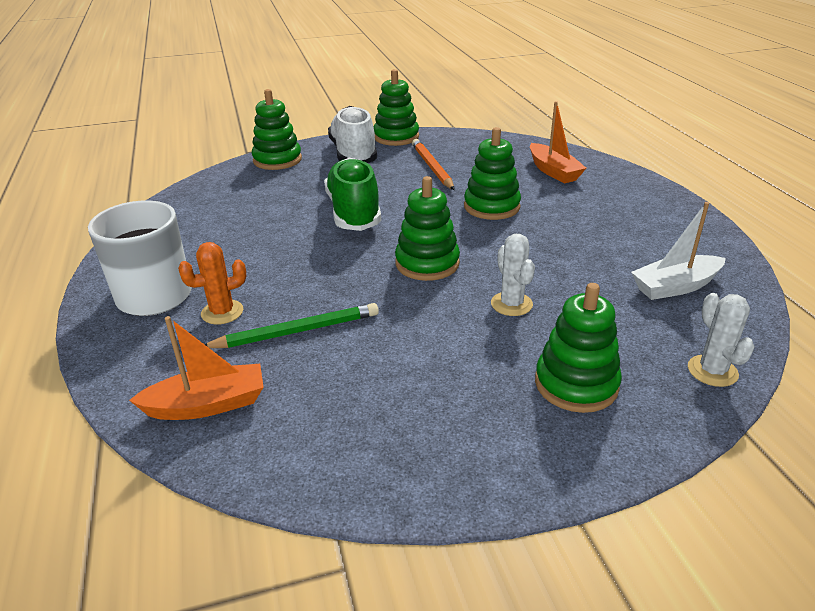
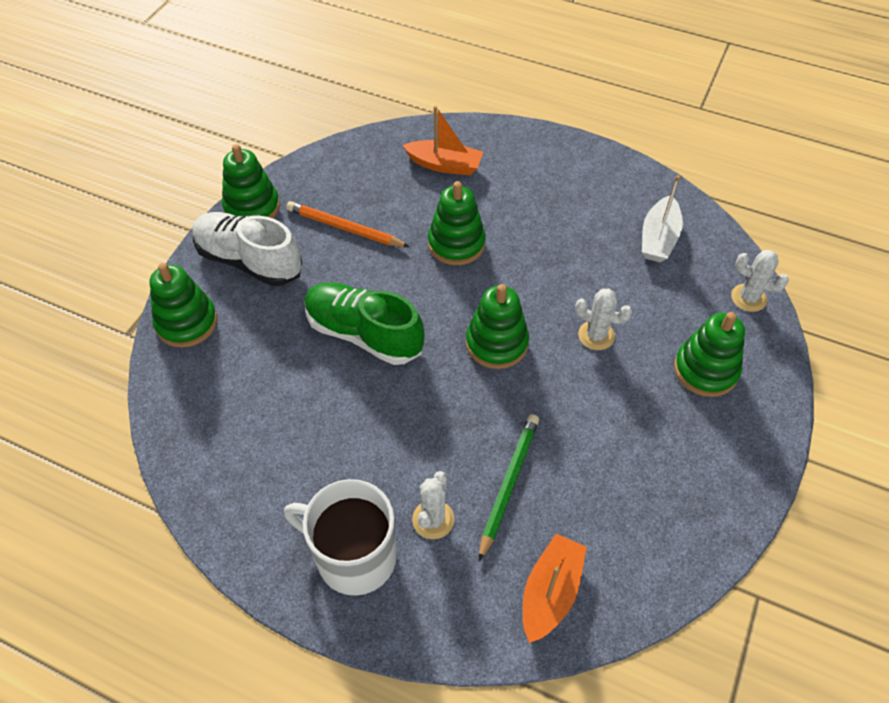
camera: 50 degrees left, 20 degrees up
(222, 312) = (433, 519): orange cactus -> white cactus

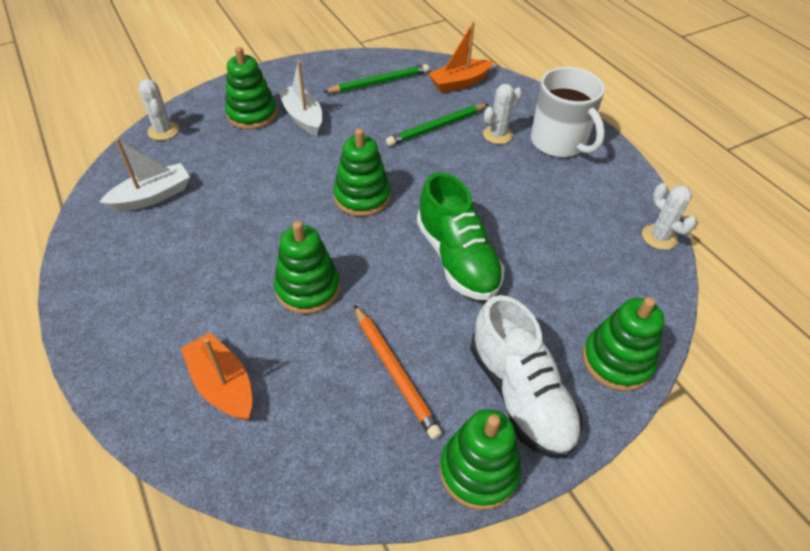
camera: 145 degrees left, 5 degrees down
(596, 335) = (289, 165): white cactus -> white cactus (659, 237)
(642, 518) = (379, 82): none -> green pencil
(656, 401) = (303, 117): none -> white boat

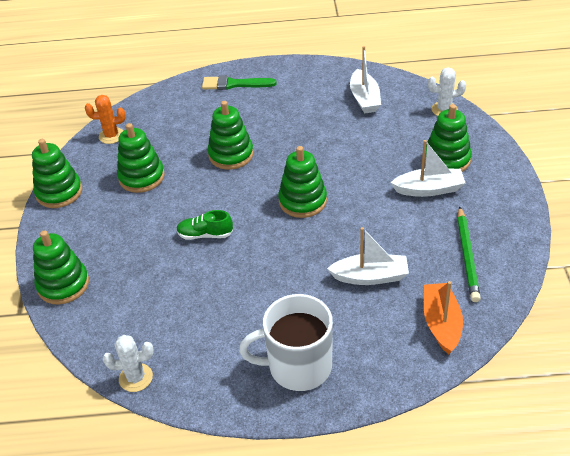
camera: 120 degrees right, 5 degrees down
(136, 349) = (234, 84): none -> green brush
(223, 385) = (187, 111): orange boat -> none
(318, 469) = (111, 136): none -> orange cactus
(395, 372) = (141, 177): orange pencil -> green stacking toy
(436, 127) = (370, 276): green pencil -> white boat
(457, 258) = (205, 235): green shoe -> green shoe, size x0.53
(497, 135) = (336, 320): white cactus -> none
(520, 394) = (83, 226): white shoe -> none

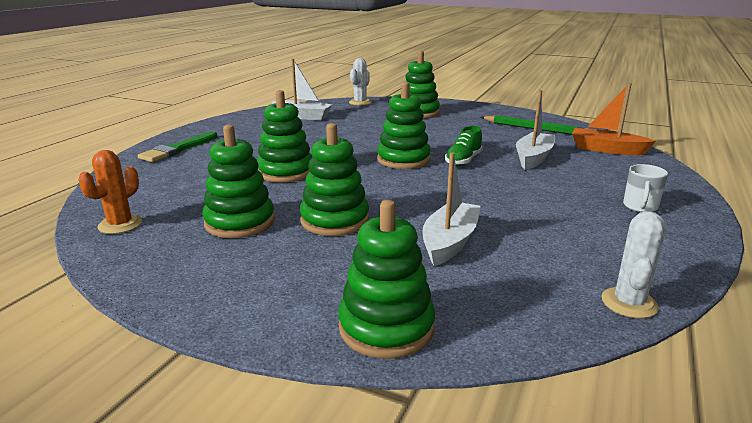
camera: 65 degrees left, 20 degrees down
(59, 192) = (164, 288): green stacking toy -> green stacking toy (335, 220)
(205, 235) = (398, 208): green shoe -> green shoe (463, 160)
(298, 366) = (640, 207): white mug -> white mug, size x0.46
(429, 189) = (446, 123): white boat -> white boat (450, 242)

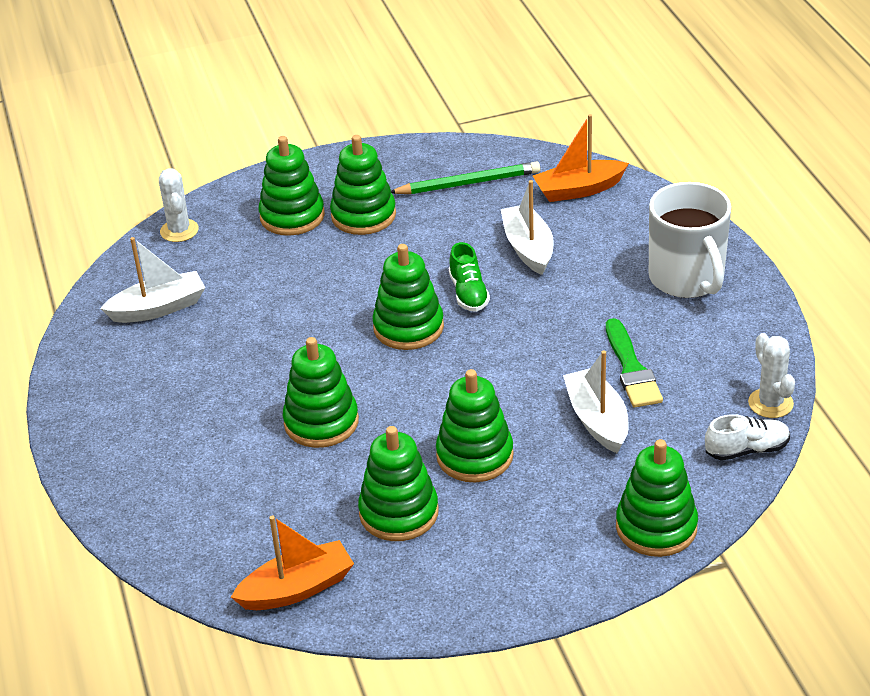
camera: 40 degrees left, 15 degrees up
(120, 225) = (297, 588): orange cactus -> orange boat
(177, 149) = (126, 464): green brush -> green brush (631, 369)
(455, 122) = (363, 215): none -> green stacking toy
(558, 322) = (747, 450): none -> white shoe
(640, 207) = (687, 279): white mug -> white mug, size x2.16

